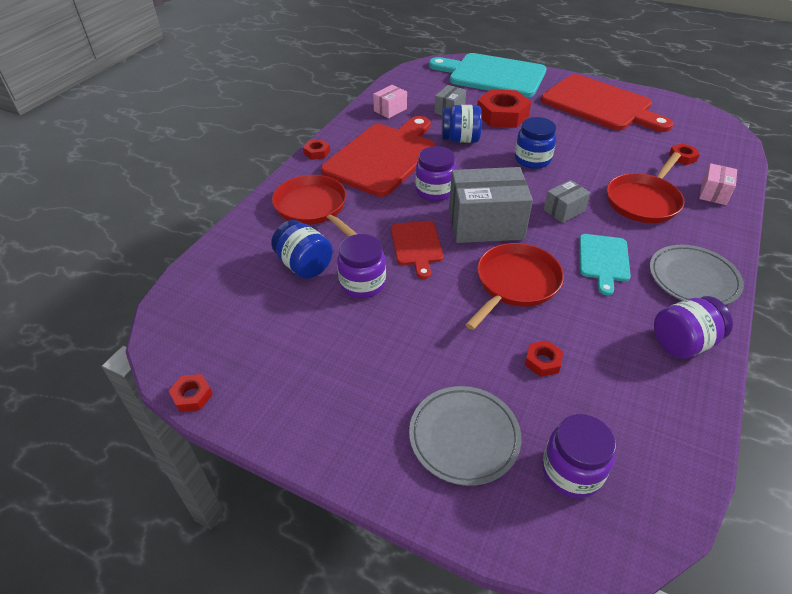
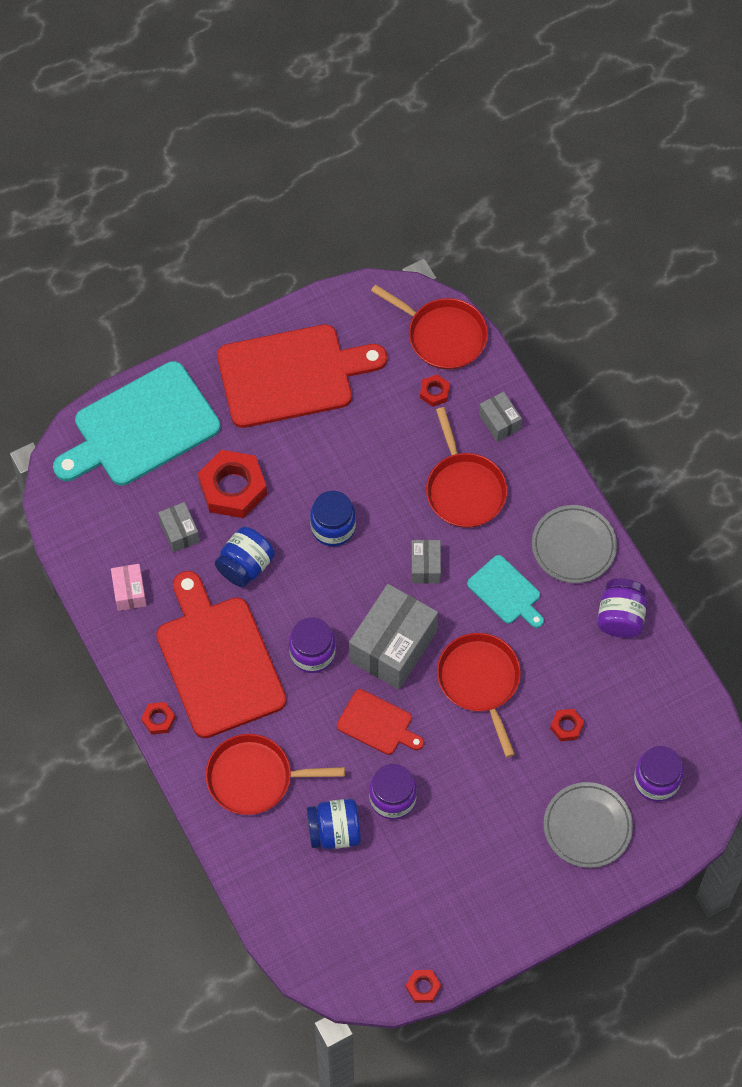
camera: 55 degrees left, 20 degrees up
(713, 193) = (499, 422): pink box -> grey box
(721, 143) = (443, 335): none -> red pan

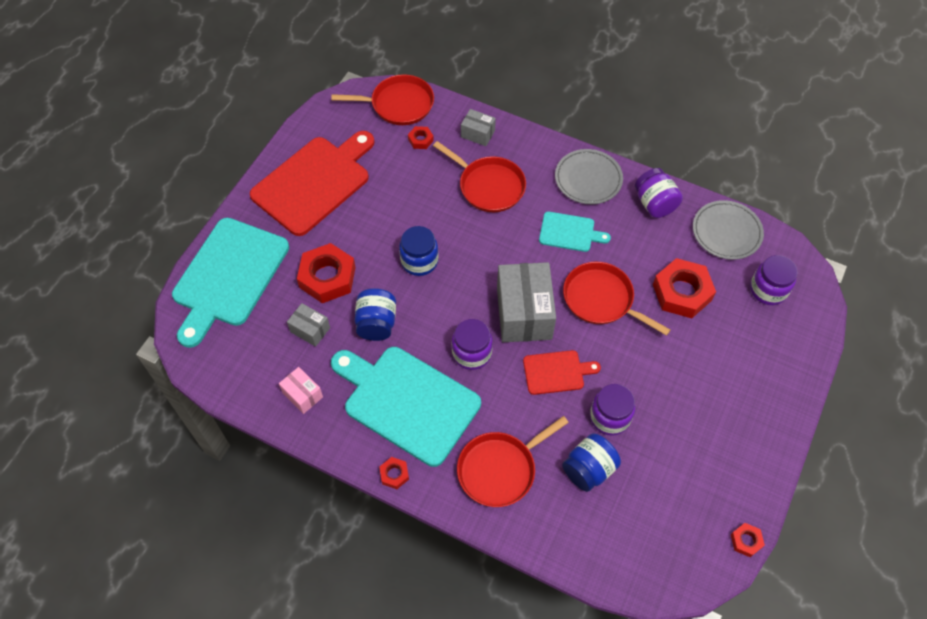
camera: 35 degrees left, 5 degrees down
(218, 661) = (407, 402): red cutting board -> turquoise cutting board
(425, 566) = (503, 248): grey box -> none
(566, 726) = (682, 292): red nut -> red nut, size x2.14
(587, 826) = (753, 348): grey plate -> grey plate (726, 232)

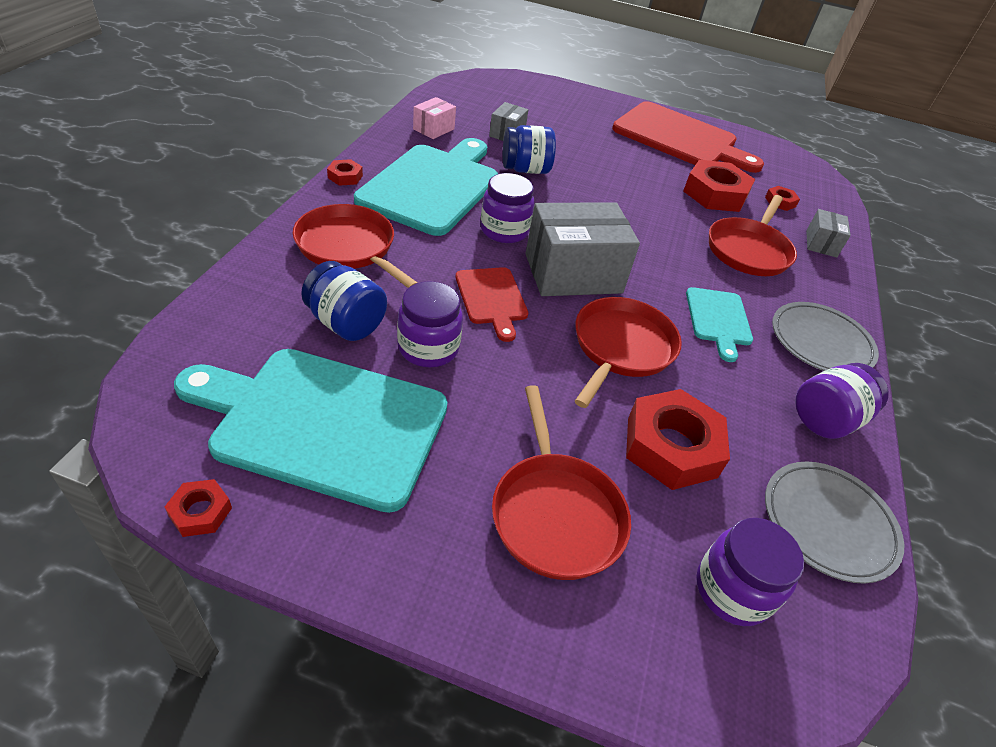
camera: 75 degrees right, 15 degrees down
(228, 276) = (552, 96): turquoise cutting board -> turquoise cutting board (323, 423)
(327, 277) = (571, 143): red nut -> red nut (715, 194)
(399, 104) = (817, 188): red pan -> red pan (556, 514)
(419, 261) = (615, 197): blue jar -> none

